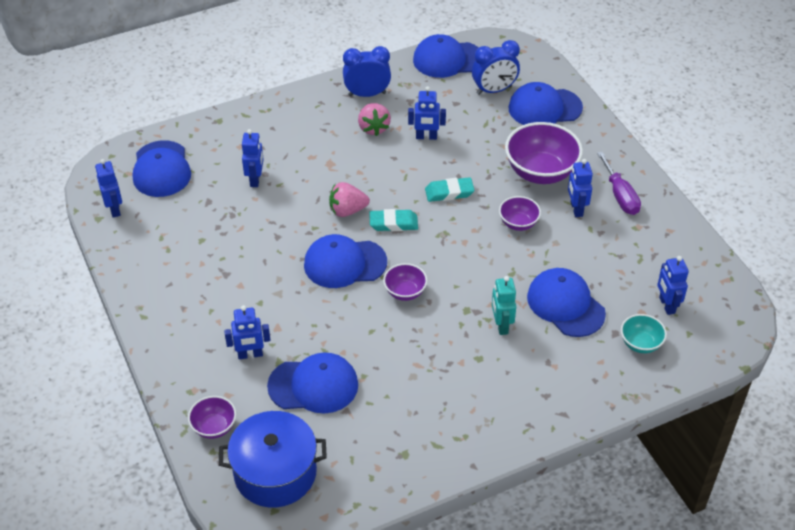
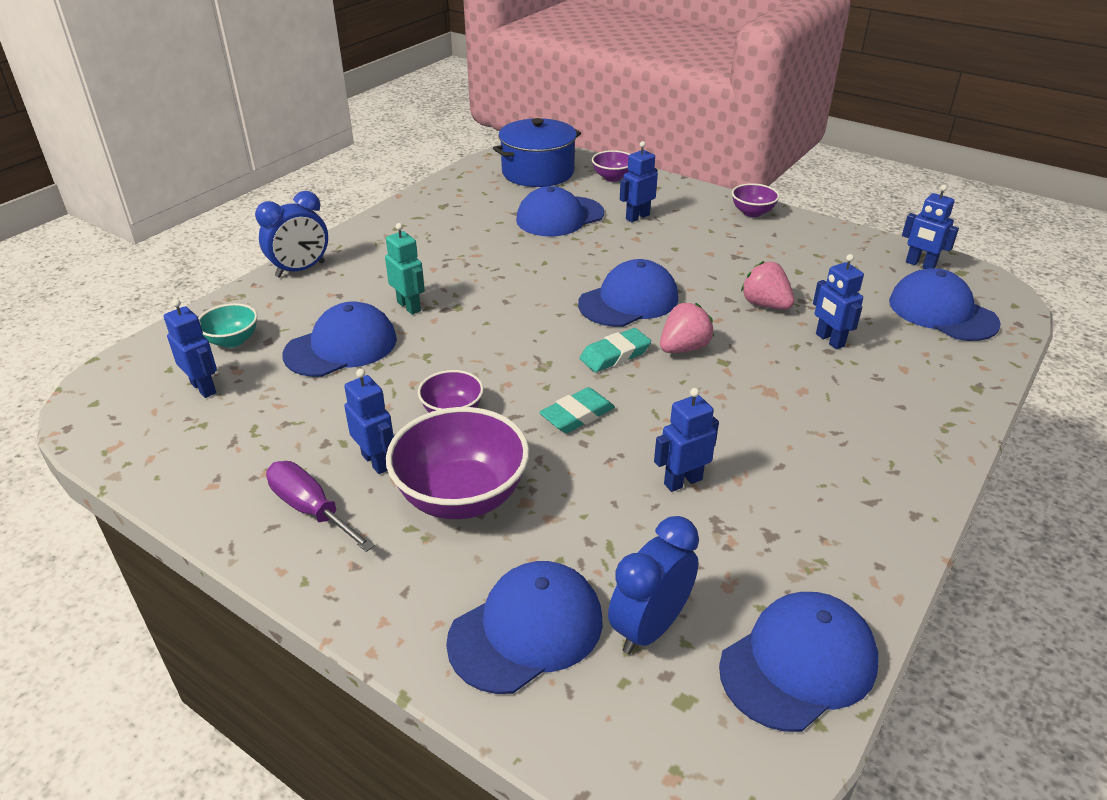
camera: 150 degrees right, 10 degrees down
(367, 94) = (848, 515): blue clock -> blue clock (300, 270)
(373, 128) = (772, 462): pink strawberry -> pink strawberry (765, 305)
(405, 292) = (538, 299): purple bowl -> purple bowl (752, 212)
(565, 305) = (341, 347): blue cap -> blue cap turned 60 degrees counterclockwise

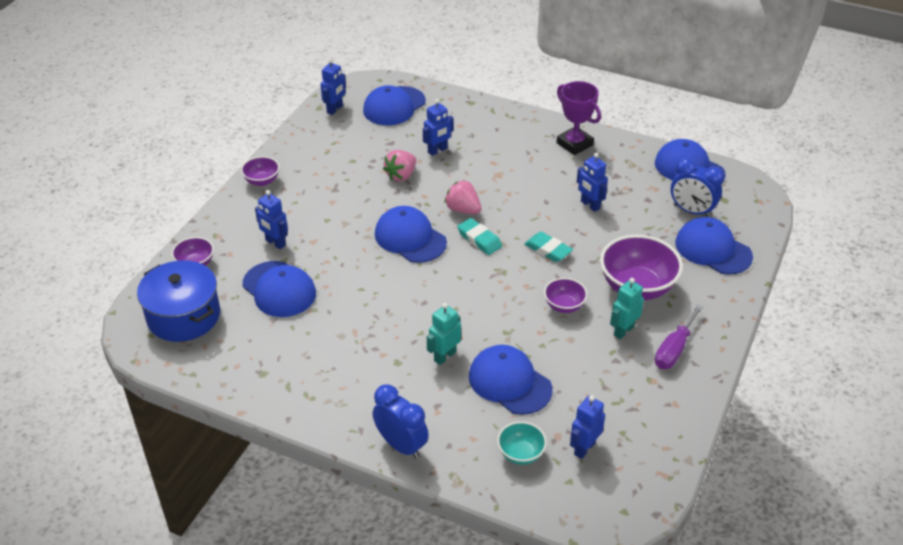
camera: 100 degrees left, 5 degrees up
(376, 461) = (623, 331): blue robot -> turquoise robot
(869, 495) = (574, 144): none -> purple trophy

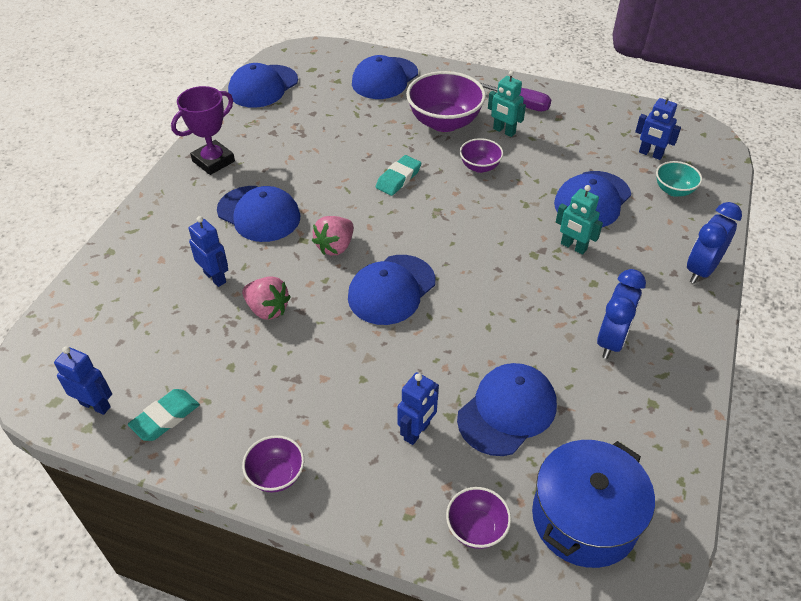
camera: 95 degrees left, 5 degrees up
(394, 106) = (102, 332): blue cap -> blue cap (259, 214)
(479, 239) = (387, 230): turquoise eraser -> turquoise eraser (165, 417)
(590, 205) = (323, 150): blue robot -> none
(691, 211) = (330, 88): blue clock -> blue clock (611, 340)

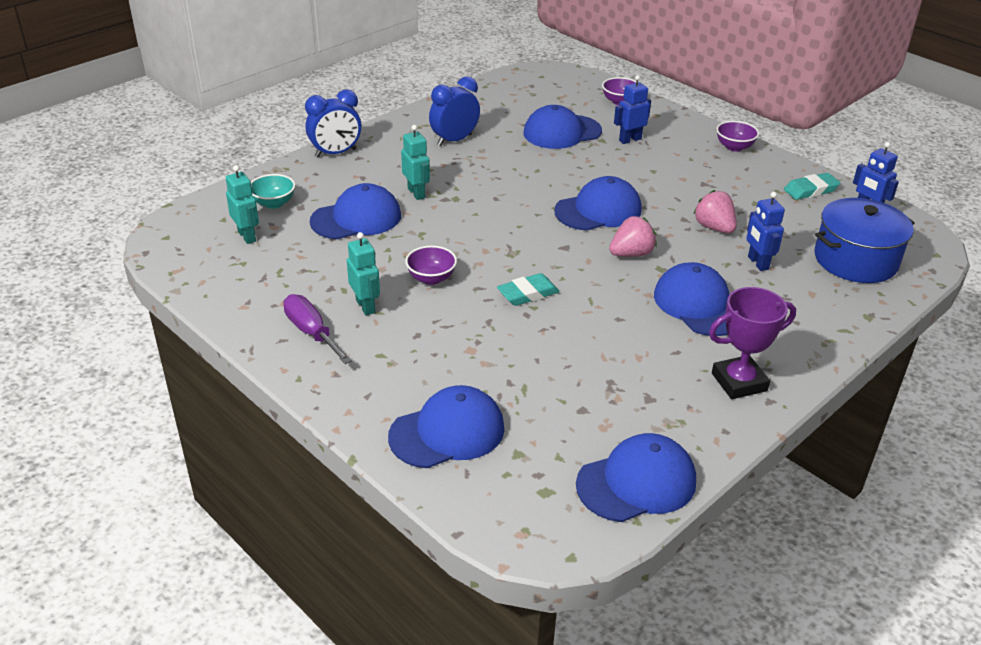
camera: 155 degrees left, 10 degrees down
(444, 122) = (423, 339): purple bowl -> none
(584, 518) = (554, 90): blue pot -> blue pot (855, 260)
(650, 154) = (247, 236): blue robot -> turquoise robot

